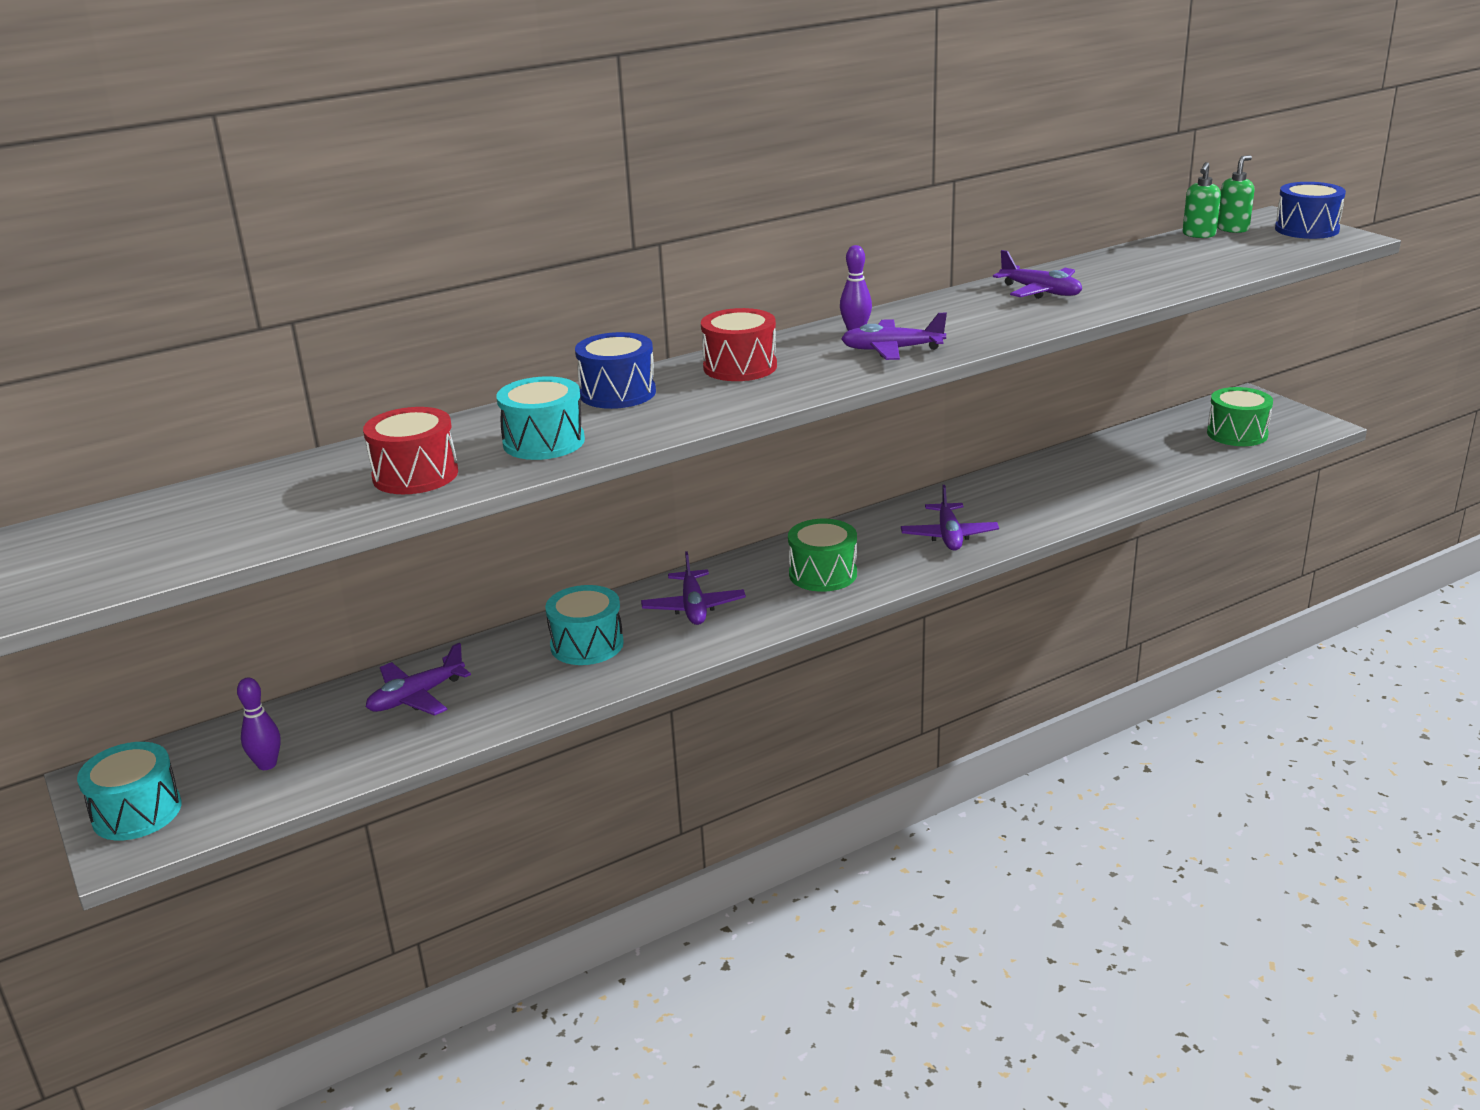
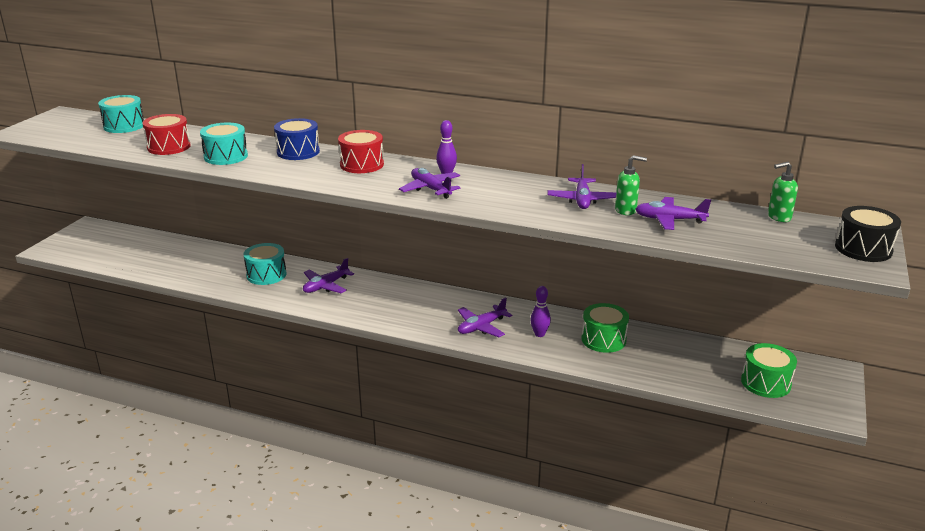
camera: 50 degrees right, 0 degrees up
(137, 812) = (70, 241): turquoise drum -> turquoise drum (124, 126)
(267, 764) = (118, 250): purple bowling pin -> purple bowling pin (539, 334)
(416, 697) = (190, 257): purple plane -> purple plane (669, 220)
(823, 574) = (396, 306): green drum -> green drum (603, 339)
(1233, 229) = (813, 225): green soap dispenser -> green soap dispenser (626, 210)
(1306, 229) = (863, 249): blue drum -> black drum

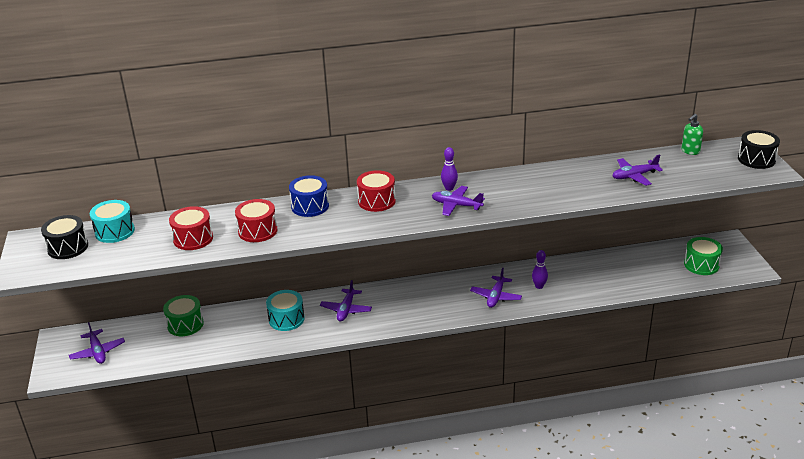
camera: 30 degrees left, 5 degrees up
(75, 126) = (68, 247): none -> black drum
(226, 156) = (257, 231): turquoise drum -> red drum
(582, 200) = (565, 179): purple plane -> purple plane (98, 352)
(603, 339) = (582, 273): green drum -> green drum (185, 324)
(626, 210) = (601, 178): green soap dispenser -> none

